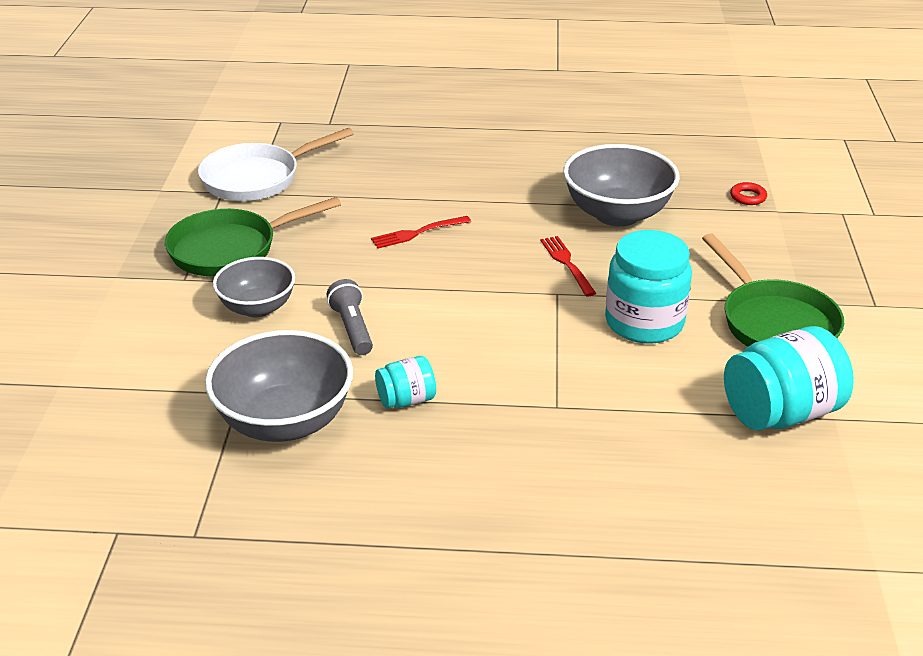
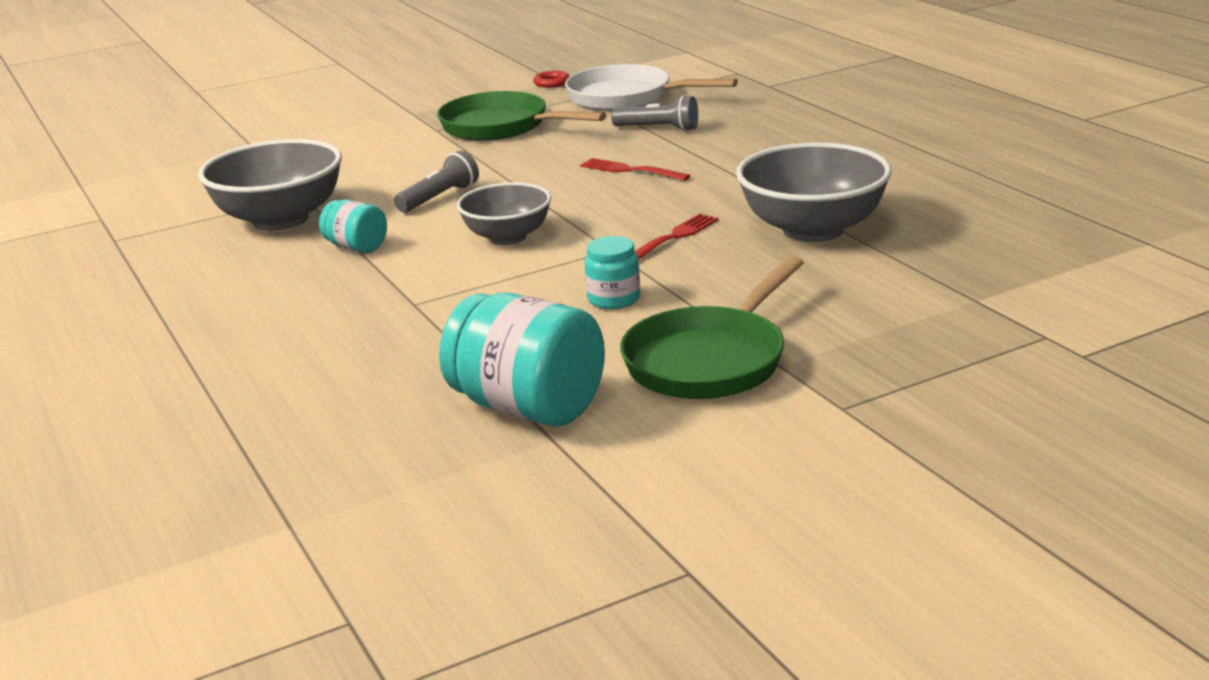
camera: 60 degrees right, 10 degrees down
(257, 307) = (427, 161): grey bowl -> grey bowl (507, 237)
(349, 192) = (658, 129): none -> grey flashlight
(644, 322) = (614, 299): turquoise jar -> turquoise jar, size x0.53
(748, 197) = (979, 277): red ring -> red ring (551, 83)

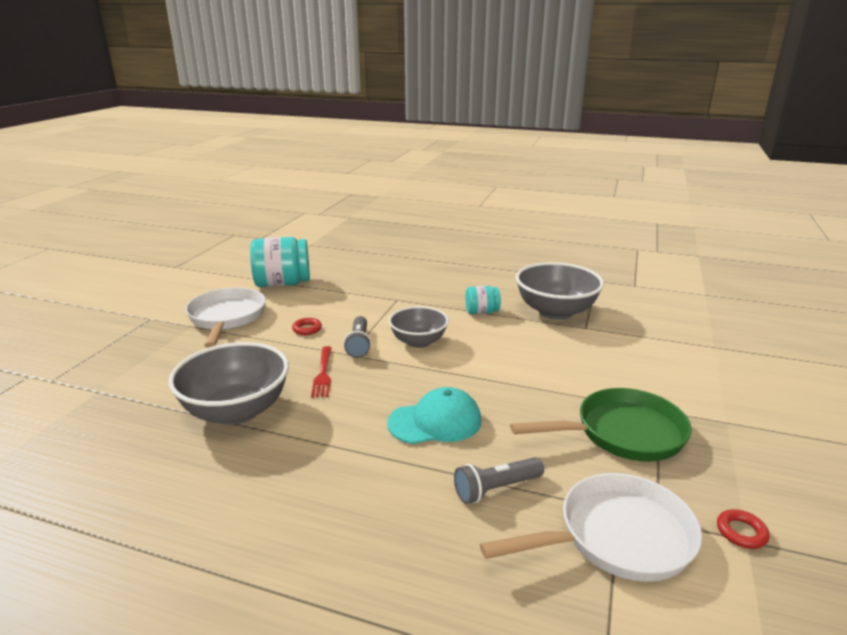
camera: 135 degrees right, 0 degrees up
(439, 198) = (509, 352): grey flashlight -> grey flashlight (359, 344)
(614, 299) = (307, 329): turquoise jar -> red ring
(630, 170) = (435, 422): red fork -> turquoise cap
(710, 360) = (227, 318): green pan -> white pan

